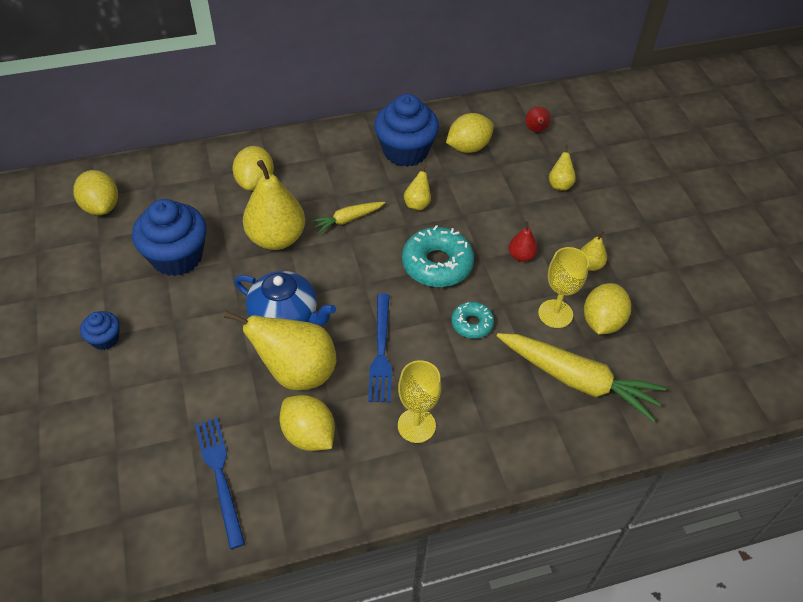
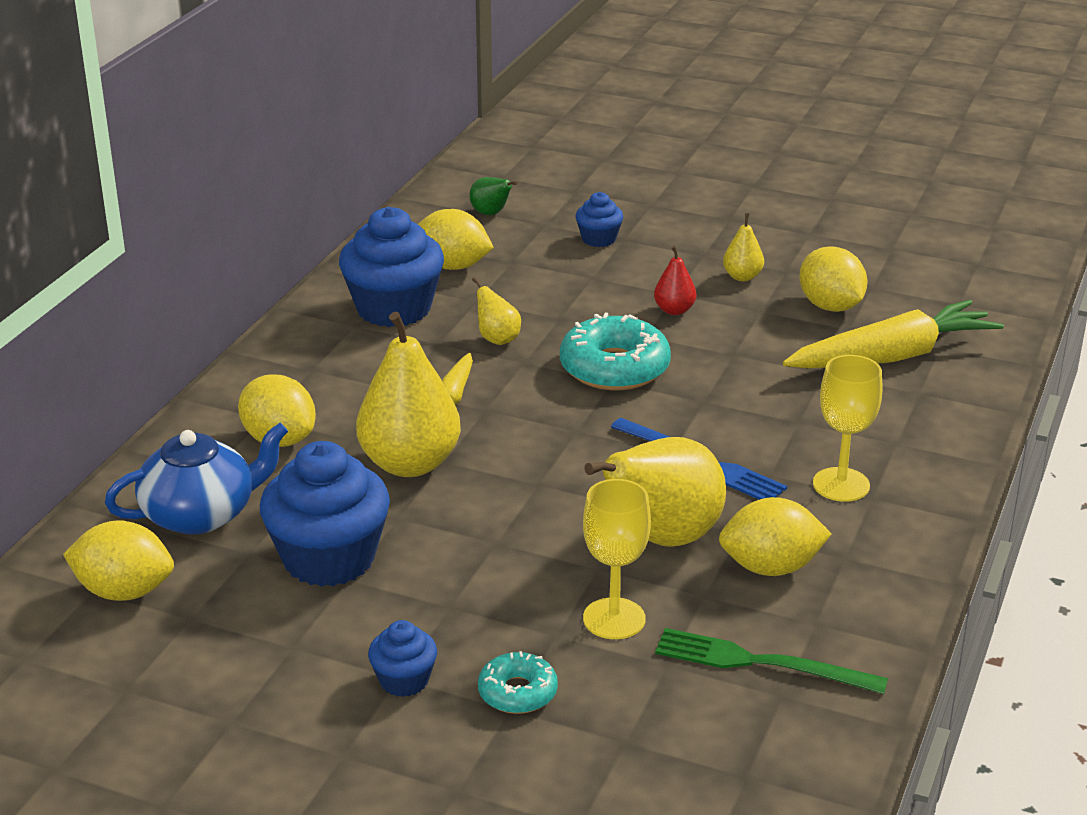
camera: 50 degrees left, 20 degrees down
(220, 476) = (760, 663): blue fork -> green fork
(285, 316) = (557, 510): blue teapot -> blue teapot (201, 514)
(468, 147) = (453, 266): yellow lemon -> yellow lemon turned 75 degrees counterclockwise
(472, 324) = (735, 385): turquoise donut -> turquoise donut (517, 692)
(536, 130) = (491, 214): red pear -> green pear
(555, 314) = (785, 328): yellow goblet -> yellow goblet (614, 619)
(560, 184) = (599, 239): yellow pear -> blue cupcake

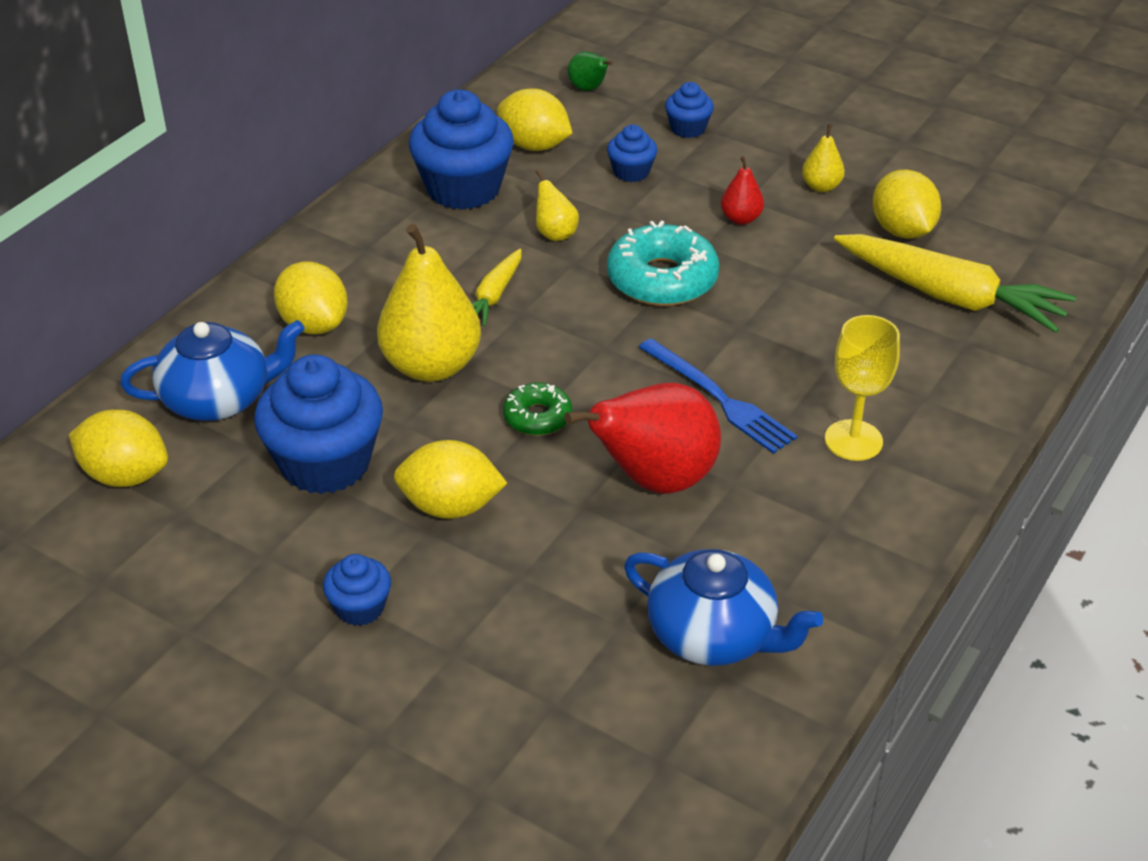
camera: 10 degrees right, 10 degrees up
(517, 692) = (465, 636): turquoise donut -> none
(530, 497) = (537, 417): none -> green donut
(555, 280) = (631, 172): none -> blue cupcake
(614, 619) = (582, 566): yellow goblet -> none
(661, 538) = (654, 480): yellow pear -> red pear
(760, 663) = (713, 635): green fork -> blue teapot
(771, 568) = (754, 527): yellow lemon -> yellow lemon (450, 507)
(892, 357) = (949, 296): yellow carrot -> yellow carrot turned 45 degrees clockwise

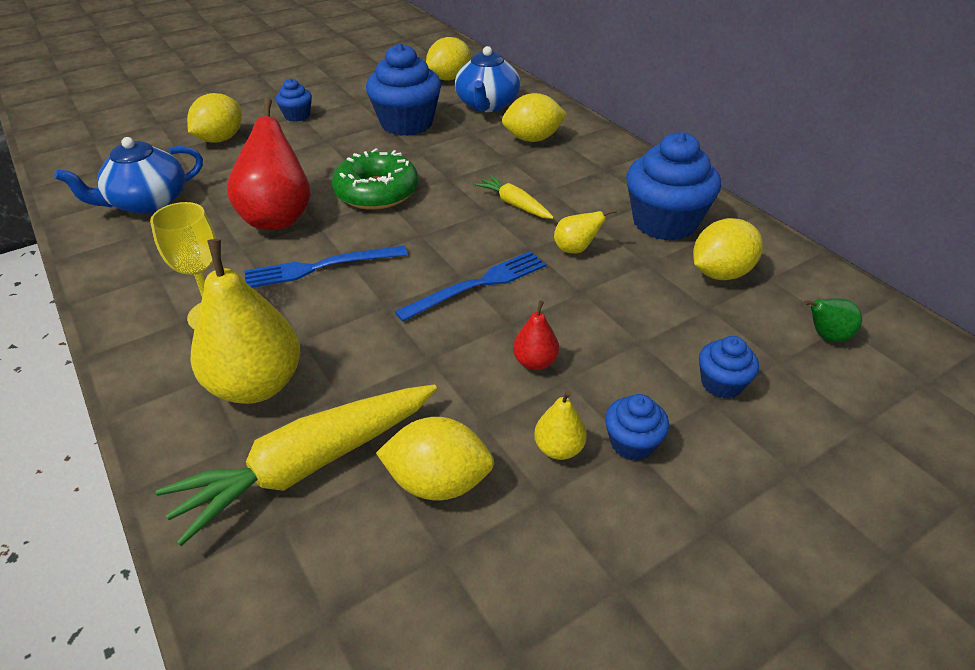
camera: 115 degrees right, 0 degrees up
(431, 366) = (459, 167): yellow pear -> yellow pear (257, 385)
(450, 507) = (335, 150): yellow lemon -> yellow lemon (220, 139)
(537, 417) = (376, 192): green donut -> green donut, size x1.78
(631, 172) = (651, 317): blue cupcake -> blue cupcake (632, 443)
(662, 279) = (478, 285): turquoise donut -> blue fork

